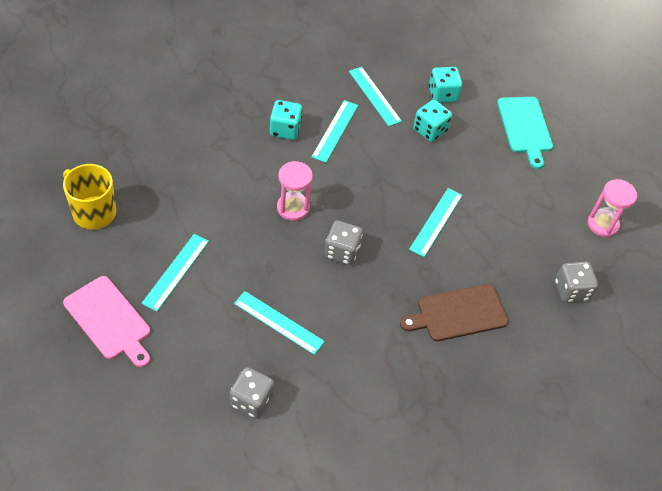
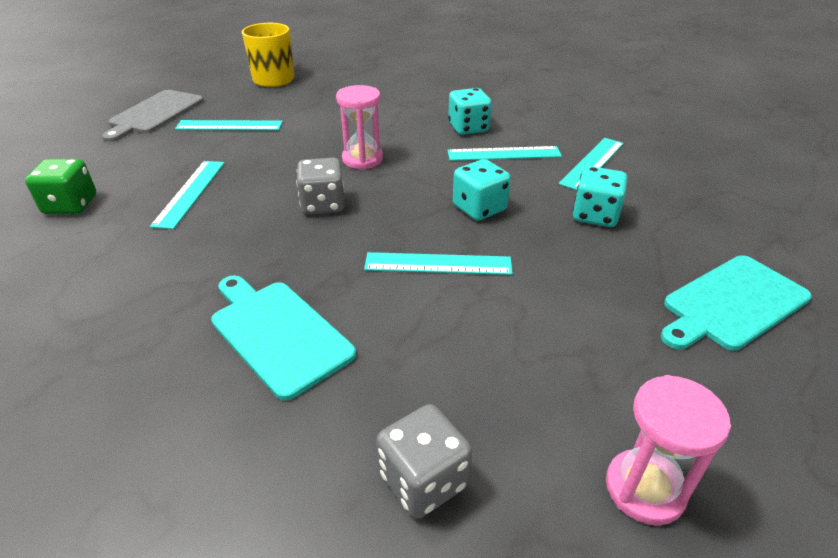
camera: 70 degrees right, 15 degrees down
(109, 320) = (154, 114): pink cutting board -> grey cutting board
(251, 400) = (71, 205): grey dice -> green dice
(442, 94) = (672, 208): turquoise dice -> turquoise dice (479, 208)
(458, 313) = (278, 333): brown cutting board -> turquoise cutting board

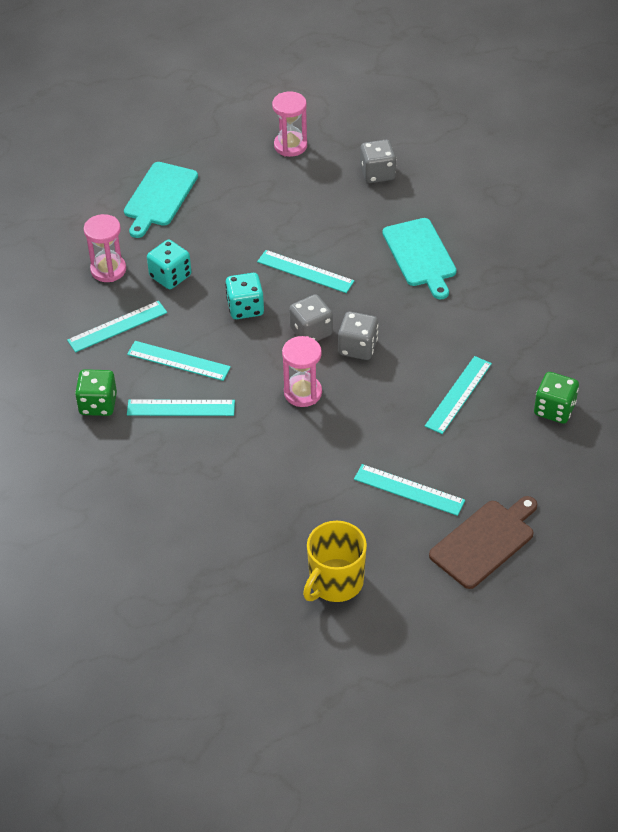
camera: 155 degrees left, 10 degrees up
(154, 114) = (485, 542): grey cutting board -> brown cutting board
(386, 206) = (311, 331): none -> grey dice
(468, 128) = (181, 408): turquoise dice -> turquoise ruler
(540, 116) = (98, 404): none -> green dice
(669, 204) = (108, 270): none -> pink hourglass
(732, 303) = (159, 197): turquoise cutting board -> turquoise cutting board turned 120 degrees clockwise

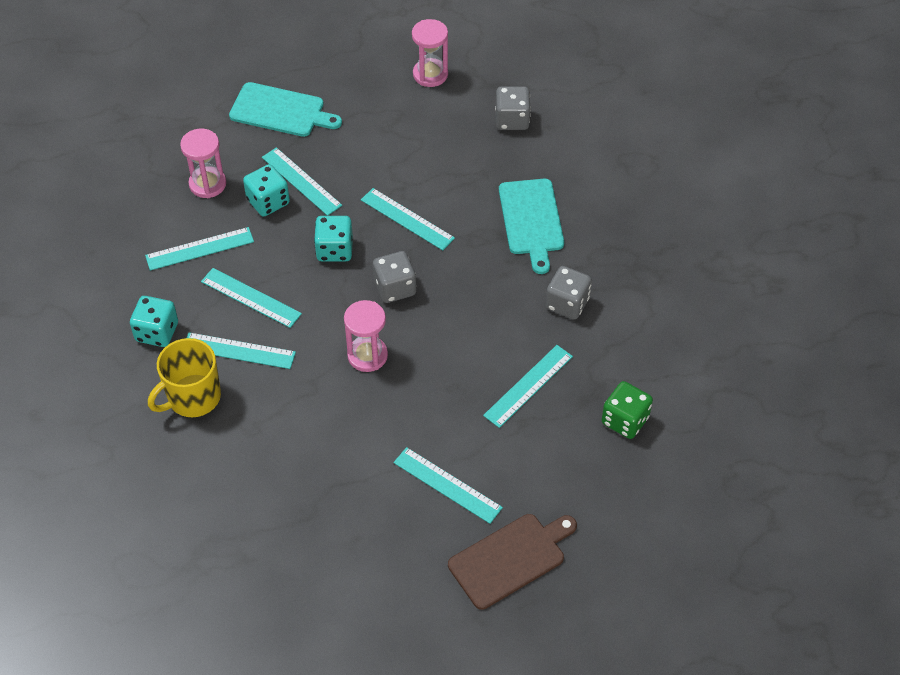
camera: 10 degrees right, 5 degrees up
(98, 404) = (157, 332): green dice -> turquoise dice
(159, 197) = (281, 111): turquoise cutting board -> turquoise cutting board turned 105 degrees counterclockwise
(196, 254) = (301, 181): none -> turquoise ruler
(335, 582) = (343, 575): yellow mug -> yellow mug (193, 397)
(358, 347) = (438, 314): grey dice -> grey dice (567, 303)

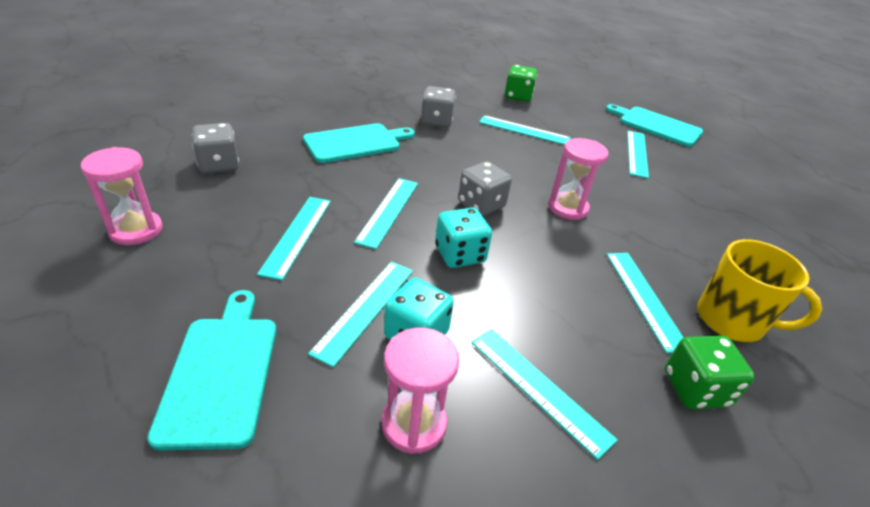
camera: 115 degrees left, 15 degrees down
(157, 332) = (695, 389): turquoise dice -> green dice
(251, 298) = (572, 308): turquoise ruler -> turquoise ruler (297, 235)
(510, 559) = (656, 125): brown cutting board -> turquoise cutting board

